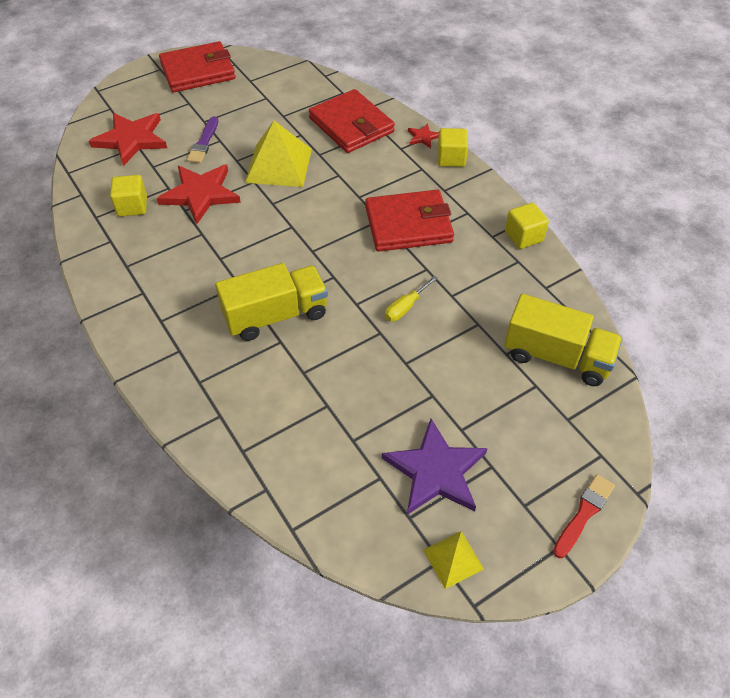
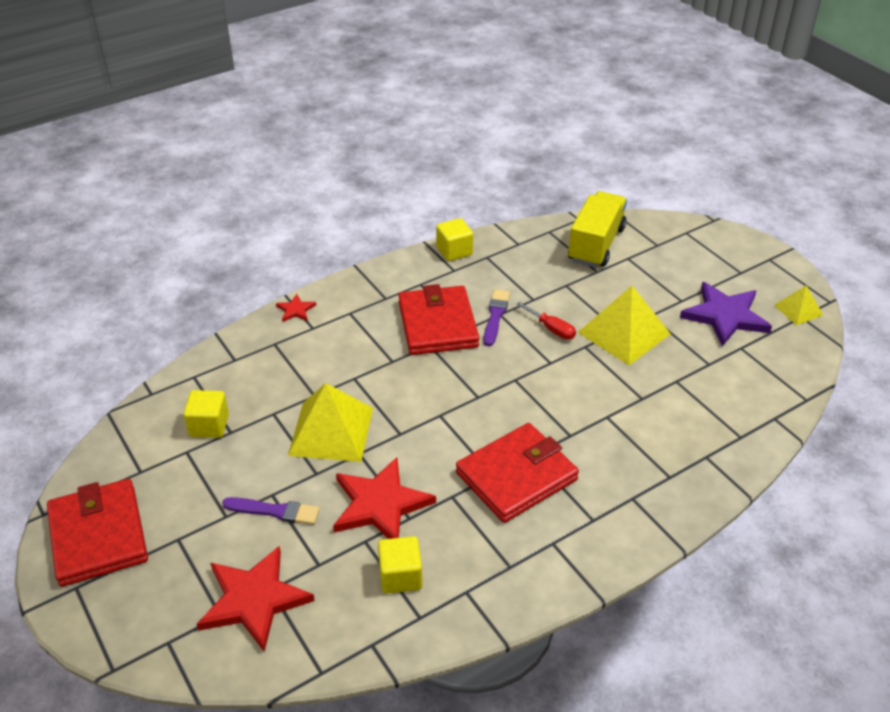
camera: 90 degrees left, 10 degrees down
(275, 315) = (573, 421): yellow truck -> none
(351, 125) = (263, 368): red wallet -> red wallet (516, 476)
(402, 367) = (624, 333): none -> yellow pyramid
(405, 307) = (552, 329): yellow screwdriver -> red screwdriver
(423, 265) = (495, 316): none -> purple brush
(451, 158) = (335, 291): yellow cube -> yellow cube (209, 425)
(584, 513) = (738, 245): red brush -> none

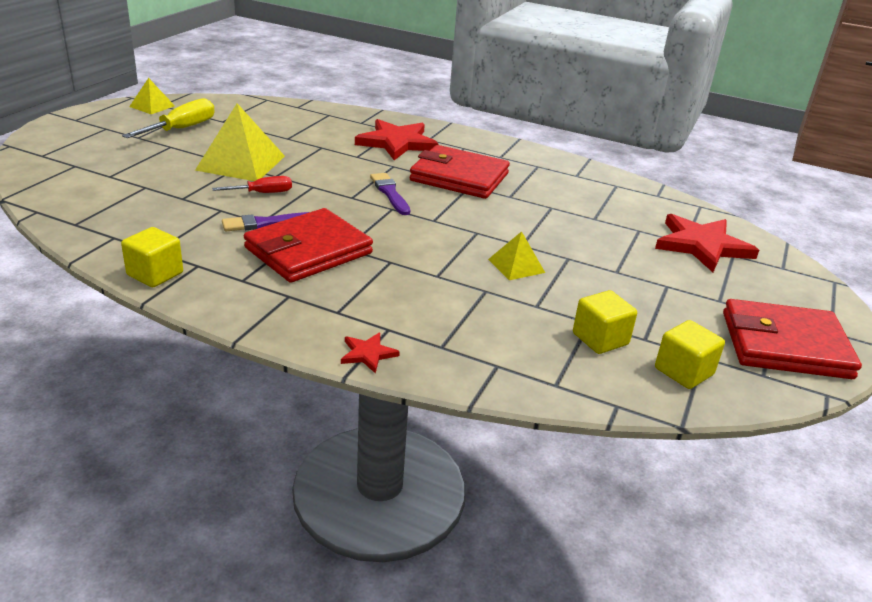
camera: 125 degrees left, 10 degrees down
(98, 536) = (785, 345): red wallet -> red wallet turned 60 degrees clockwise
(275, 511) = (628, 264): purple brush -> purple brush (390, 193)
(331, 431) = (516, 266): yellow pyramid -> yellow pyramid, size x0.53
(380, 504) = (556, 221): red star -> red star (397, 143)
(400, 576) = (600, 198): yellow cube -> yellow cube (683, 371)
(552, 329) = (263, 193): red screwdriver -> red screwdriver turned 60 degrees clockwise
(596, 244) = (91, 194): yellow truck -> none
(725, 316) = (182, 129): purple star -> yellow screwdriver

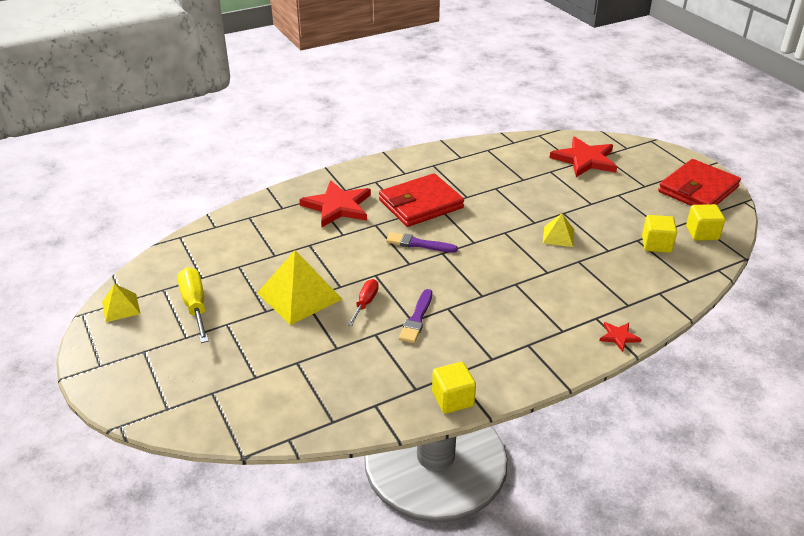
camera: 50 degrees left, 5 degrees up
(308, 251) = (474, 313): red wallet -> none

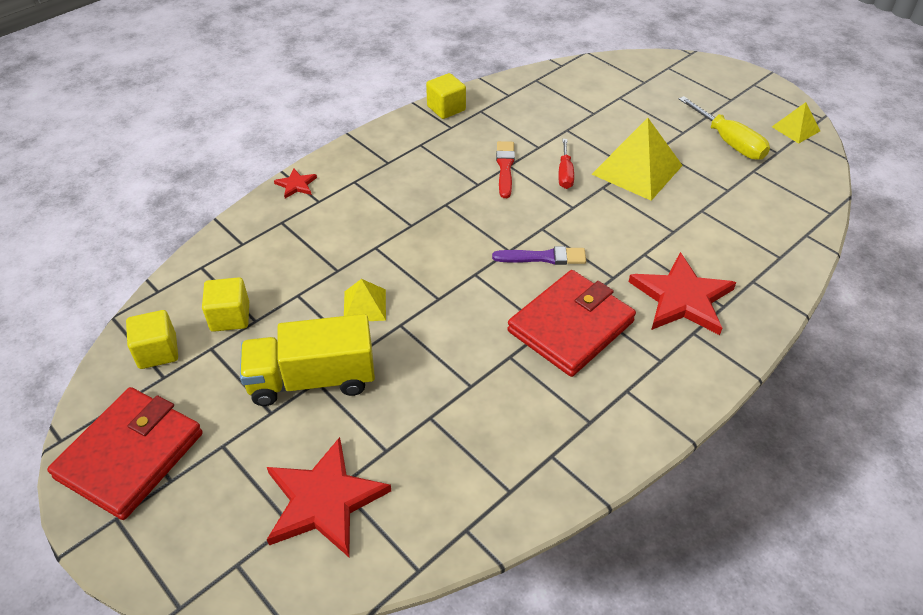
camera: 165 degrees right, 10 degrees up
(417, 319) = (505, 167): purple brush -> red brush
(594, 204) = (312, 379): none -> yellow truck

